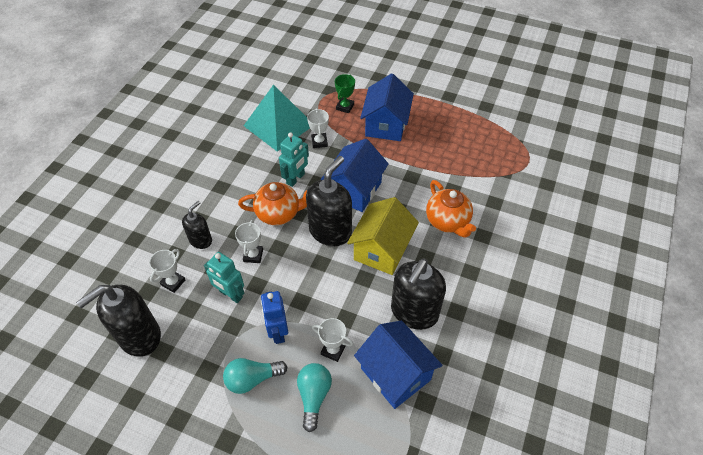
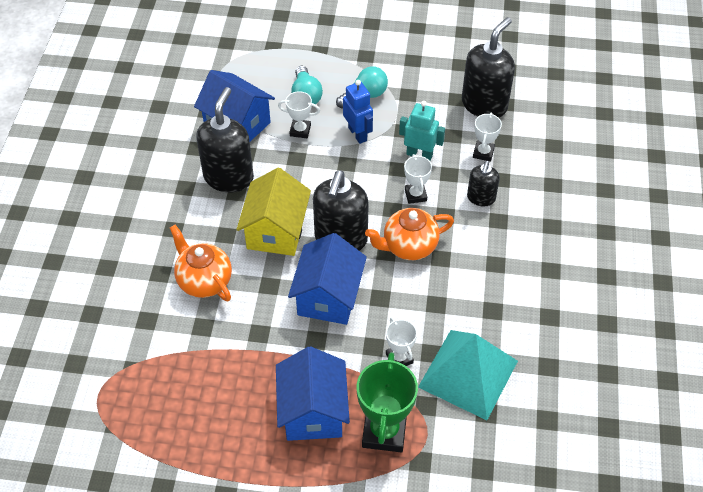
camera: 165 degrees right, 0 degrees up
(296, 179) = (408, 295): turquoise robot -> none
(345, 107) = (384, 431): green trophy -> green trophy, size x1.82

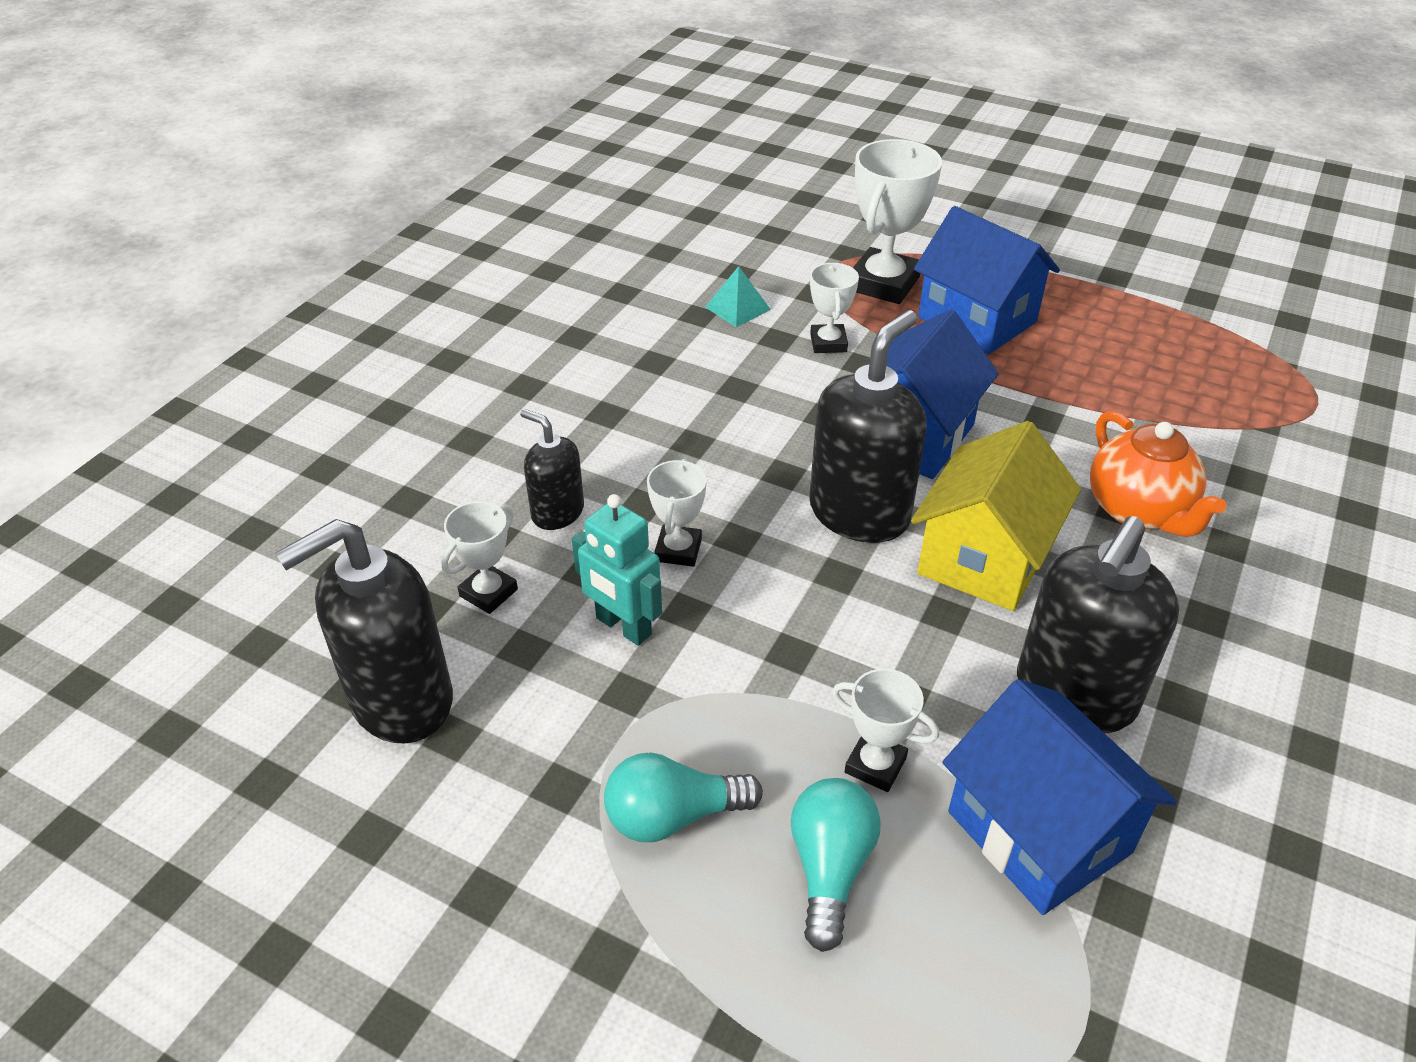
camera: 160 degrees left, 10 degrees down
(313, 411) = (977, 320): blue house -> blue house turned 60 degrees counterclockwise
(358, 134) = (737, 714): blue robot -> none
(384, 431) = (883, 283): green trophy -> white trophy
(409, 246) = (738, 471): orange teapot -> none
(468, 374) = (737, 308): turquoise pyramid -> turquoise pyramid, size x0.42
(481, 198) = (557, 512): black soap dispenser -> black soap dispenser turned 90 degrees counterclockwise

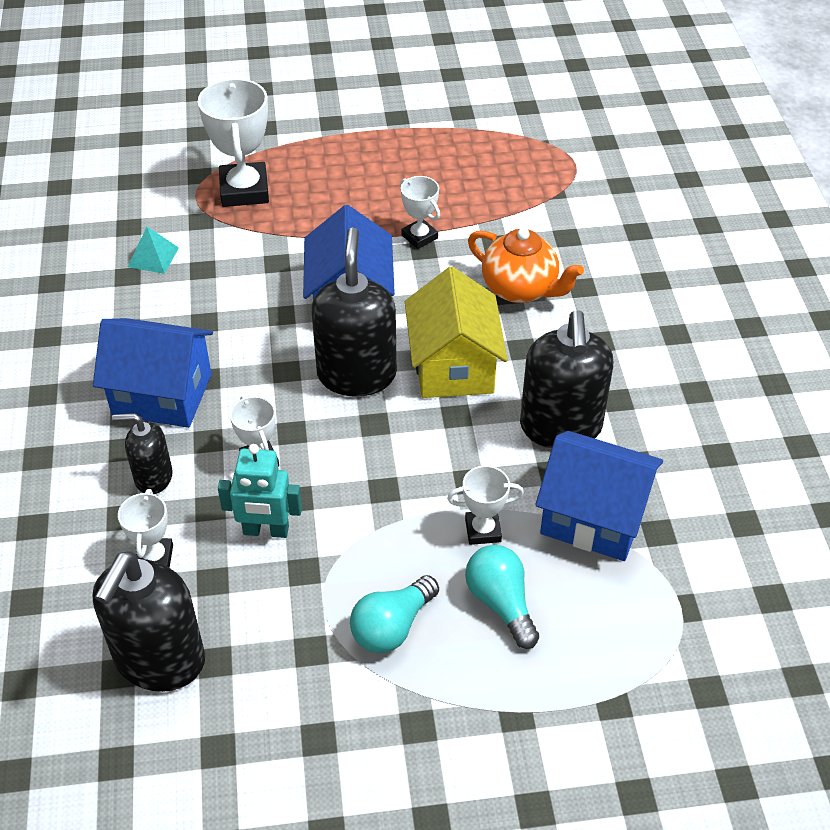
camera: 35 degrees left, 5 degrees up
(828, 343) = (241, 256): white trophy -> white trophy (419, 237)
(977, 320) = (330, 192): blue house -> blue house (162, 394)

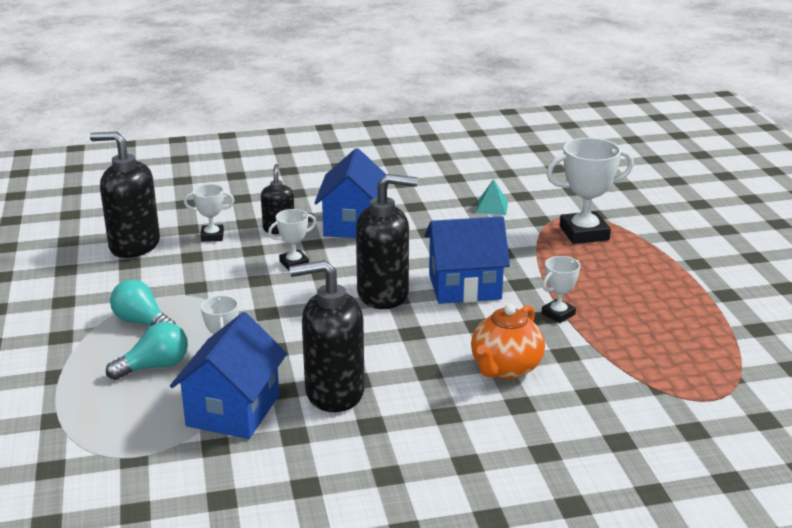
camera: 85 degrees right, 20 degrees down
(266, 531) = (231, 270): turquoise robot -> none
(453, 366) = (399, 337): yellow house -> none

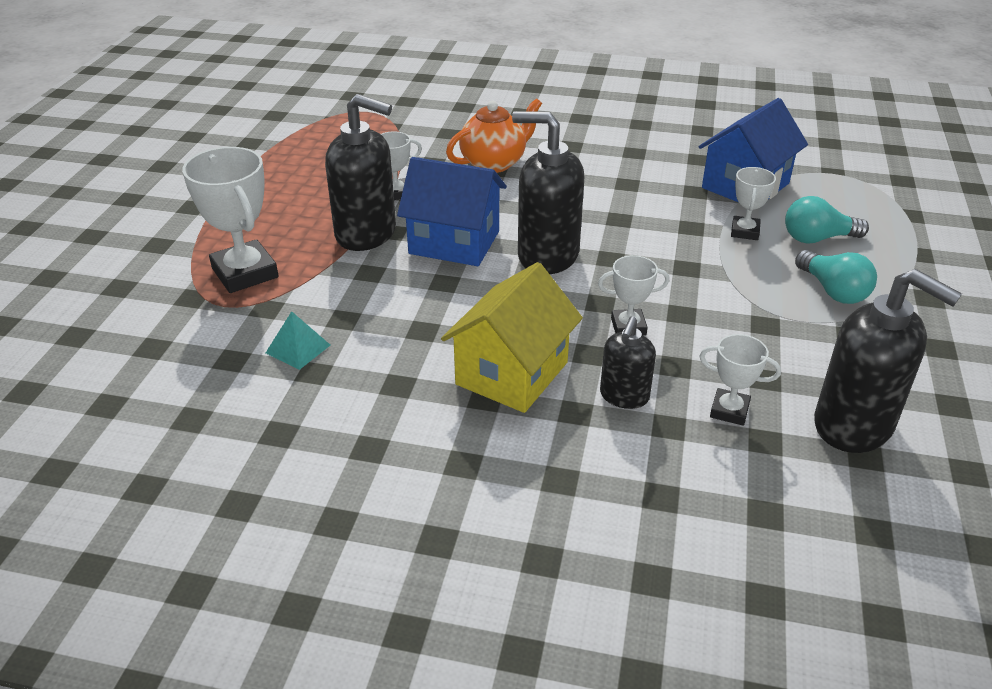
camera: 155 degrees left, 10 degrees up
(334, 392) = (652, 179): black soap dispenser -> black soap dispenser (366, 234)
(353, 224) = (512, 373): blue house -> yellow house
(584, 233) = (245, 273): white trophy -> white trophy turned 45 degrees clockwise

